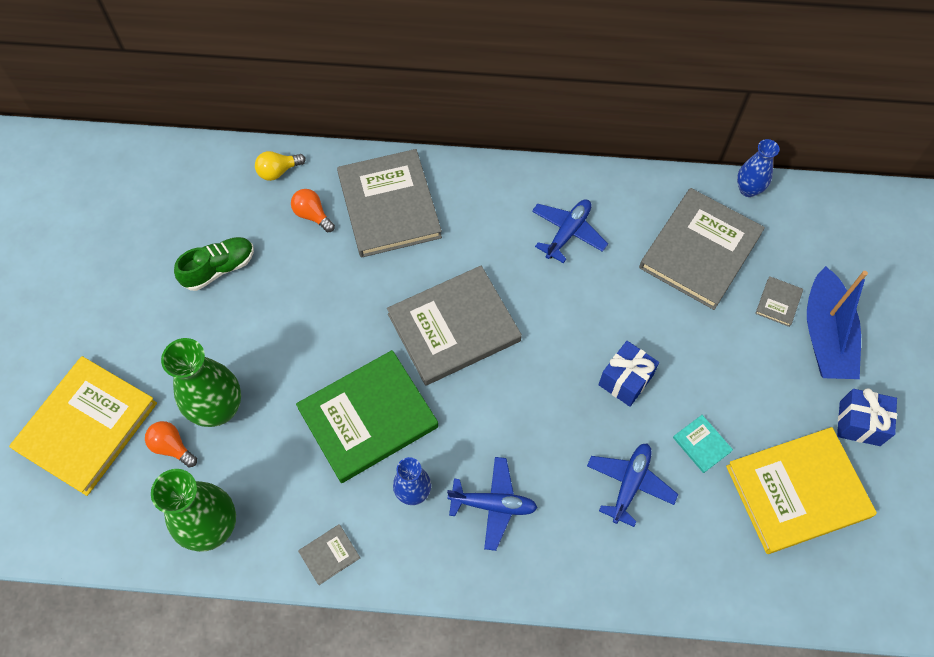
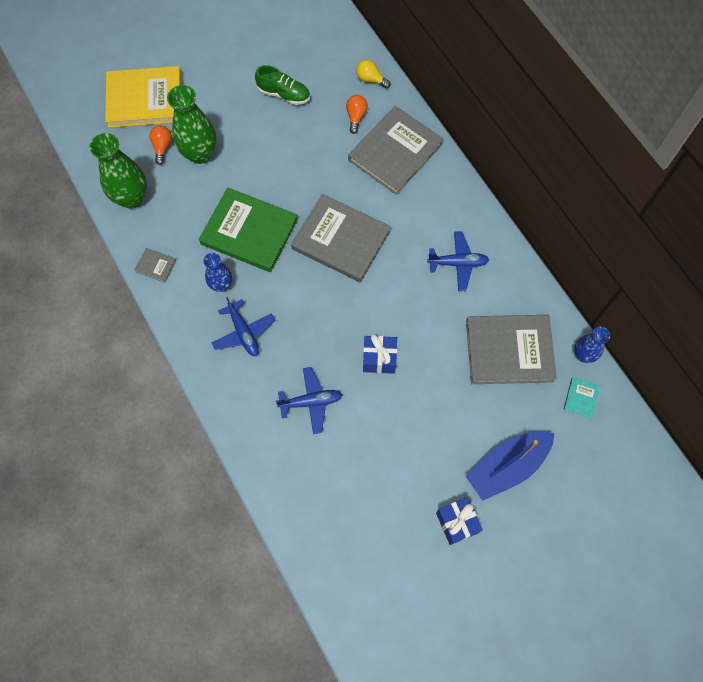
camera: 55 degrees right, 5 degrees up
(702, 444) = (368, 430): turquoise book -> turquoise book (581, 398)
(778, 302) = (509, 422): grey book -> none
(797, 491) = (378, 507): yellow book -> none

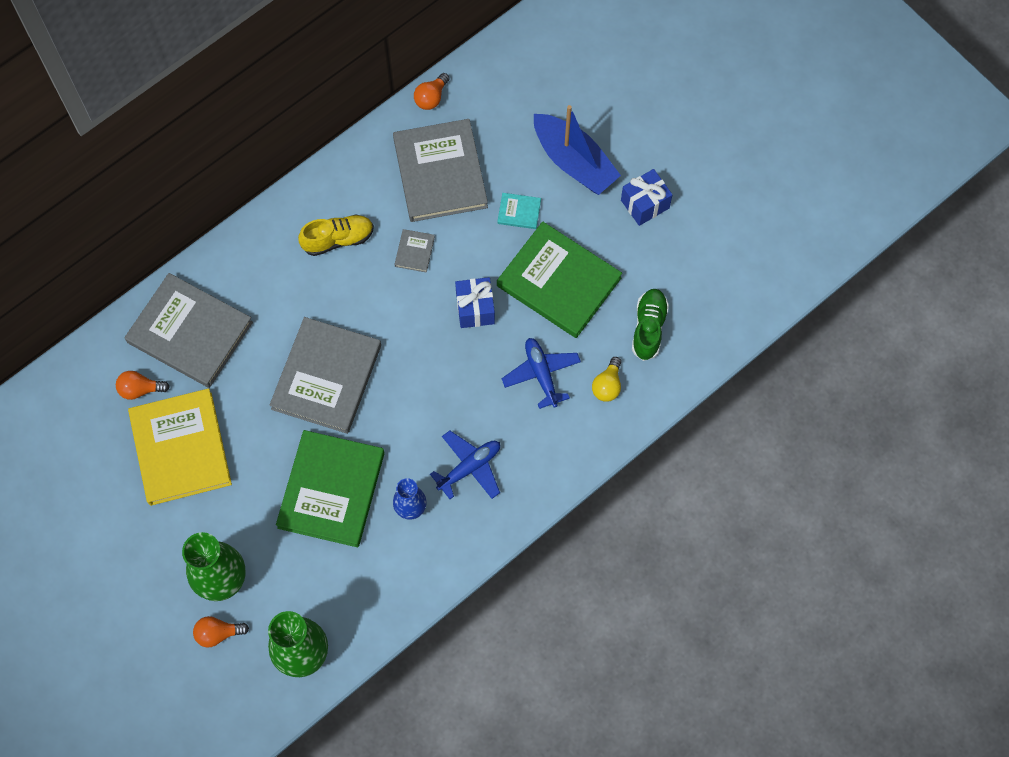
camera: 100 degrees left, 0 degrees up
(145, 99) = (142, 678): yellow book -> yellow book (181, 448)
(155, 266) = (397, 596): grey book -> grey book (414, 251)
(284, 94) = (113, 489): green shoe -> green shoe (648, 328)
(370, 79) = (78, 380): yellow light bulb -> yellow light bulb (607, 385)
(392, 431) = (559, 282): none -> green book
(458, 263) = (338, 239): blue plane -> yellow shoe
(581, 398) = (482, 96): turquoise book -> turquoise book (519, 212)
(583, 354) = (431, 97): blue vase -> orange light bulb

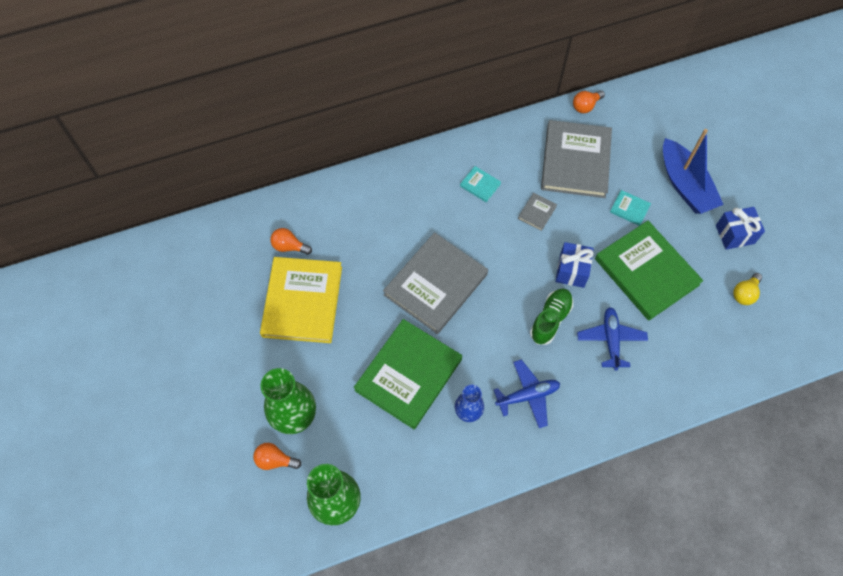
camera: 20 degrees right, 5 degrees down
(190, 332) = (343, 217): grey book -> none
(338, 239) = (480, 185): yellow shoe -> turquoise book
(607, 385) = (664, 367): yellow light bulb -> yellow light bulb (744, 293)
(648, 328) = (712, 332): green shoe -> green shoe (550, 319)

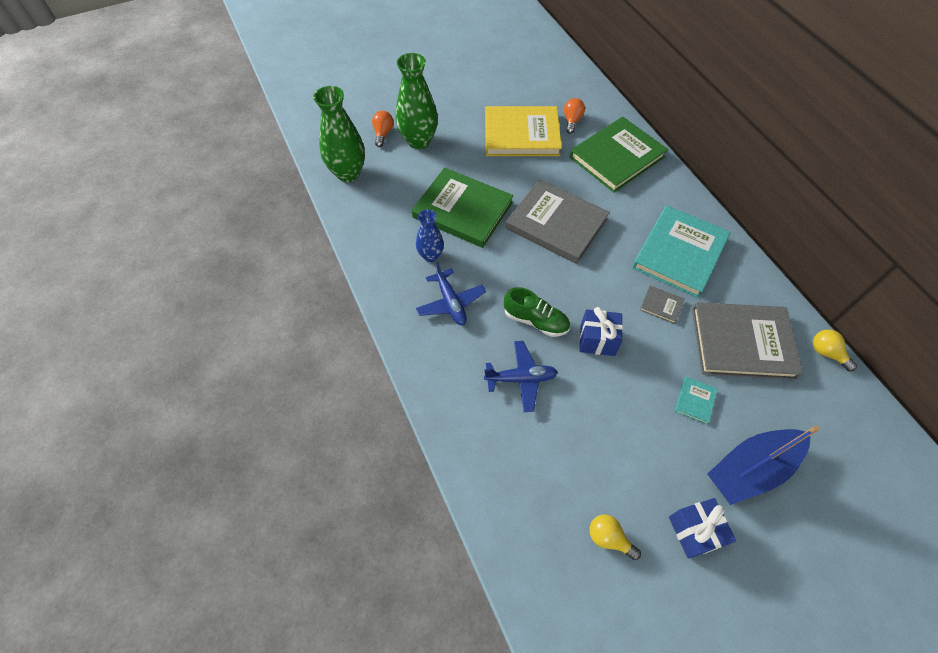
camera: 85 degrees right, 5 degrees down
(480, 185) = (679, 253): turquoise book -> turquoise book, size x2.44
(585, 106) = (826, 353): orange light bulb -> yellow light bulb
(646, 272) = (613, 418): green book -> green book (617, 157)

